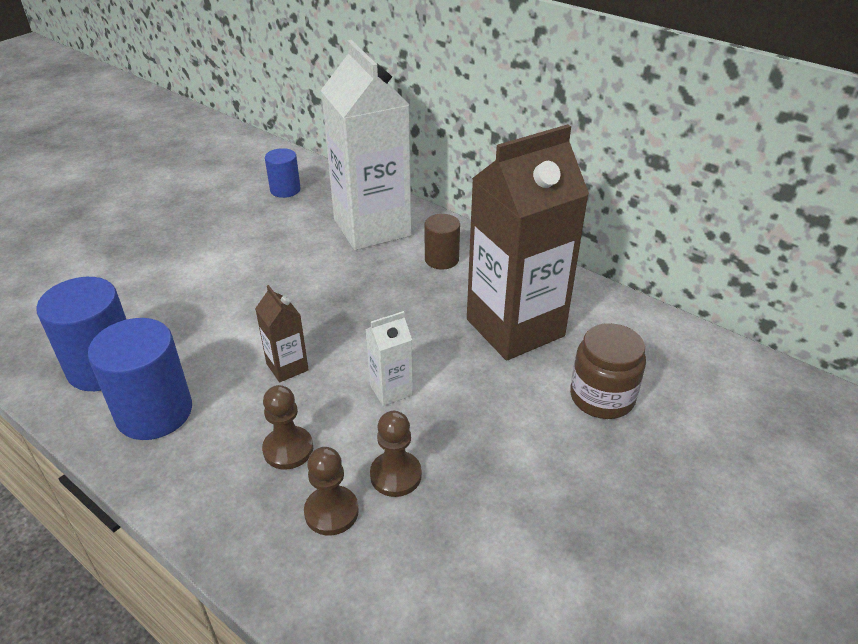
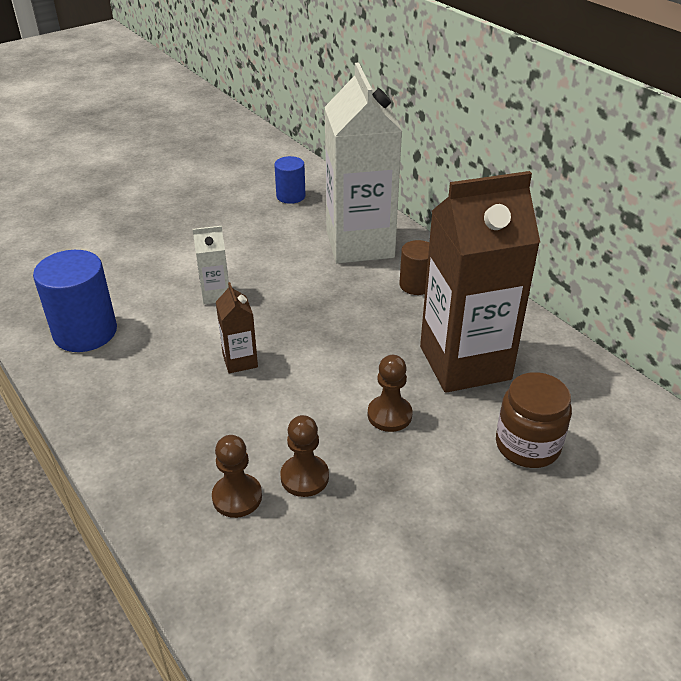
camera: 15 degrees right, 0 degrees up
(154, 412) = (115, 379): blue cylinder -> none
(288, 449) = (217, 434): brown pawn -> brown pawn (389, 415)
(391, 390) = (326, 399): white carton -> white carton (216, 294)

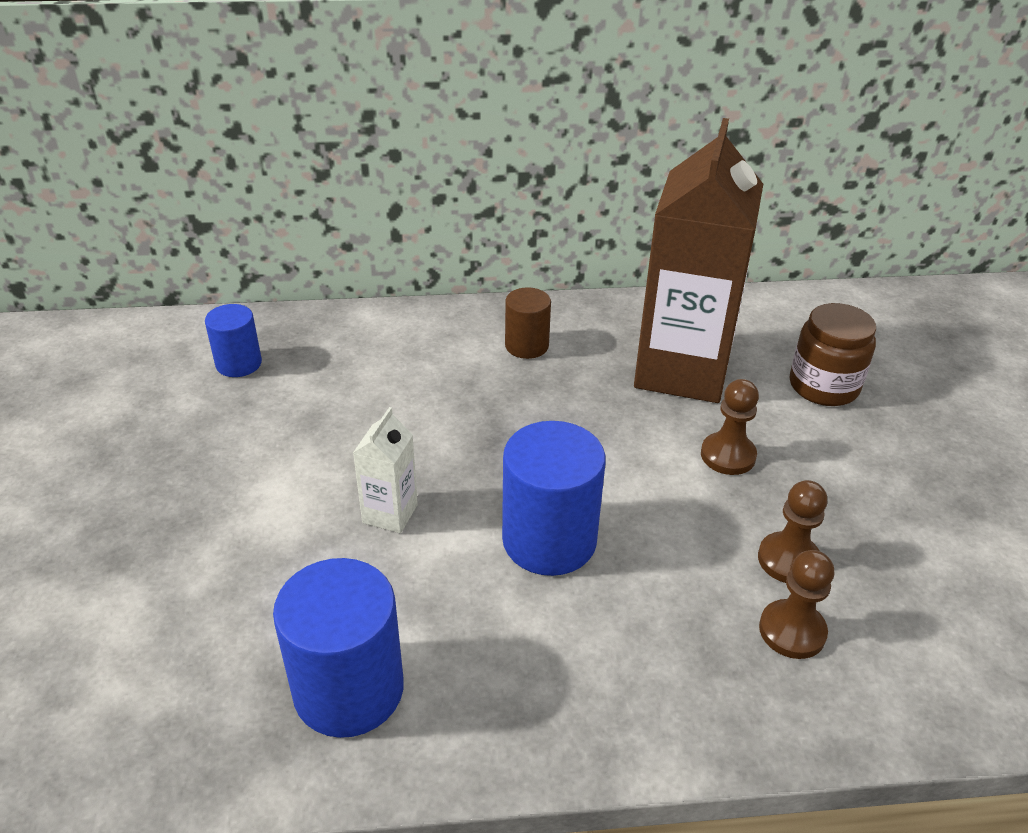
camera: 60 degrees left, 0 degrees up
(240, 361) = (549, 540): brown carton -> blue cylinder
(360, 244) = (408, 352): white carton -> none

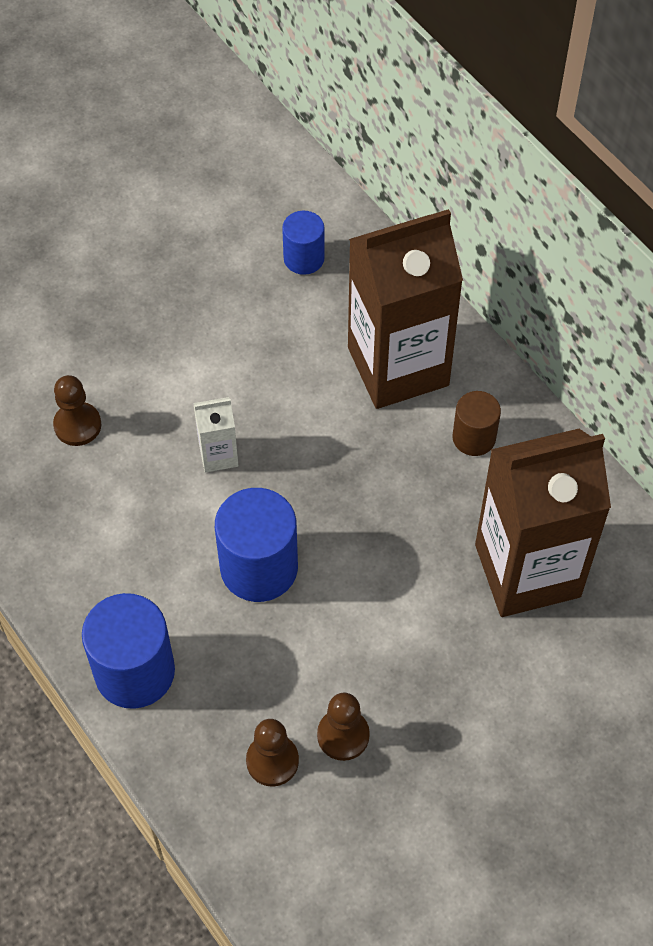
camera: 60 degrees right, 20 degrees up
(349, 689) = (65, 520): blue cylinder -> blue cylinder (134, 671)
(413, 357) = (398, 366): none -> brown carton
(728, 455) = (436, 650): brown pawn -> brown pawn (77, 425)
(823, 386) = (589, 692): brown jar -> none

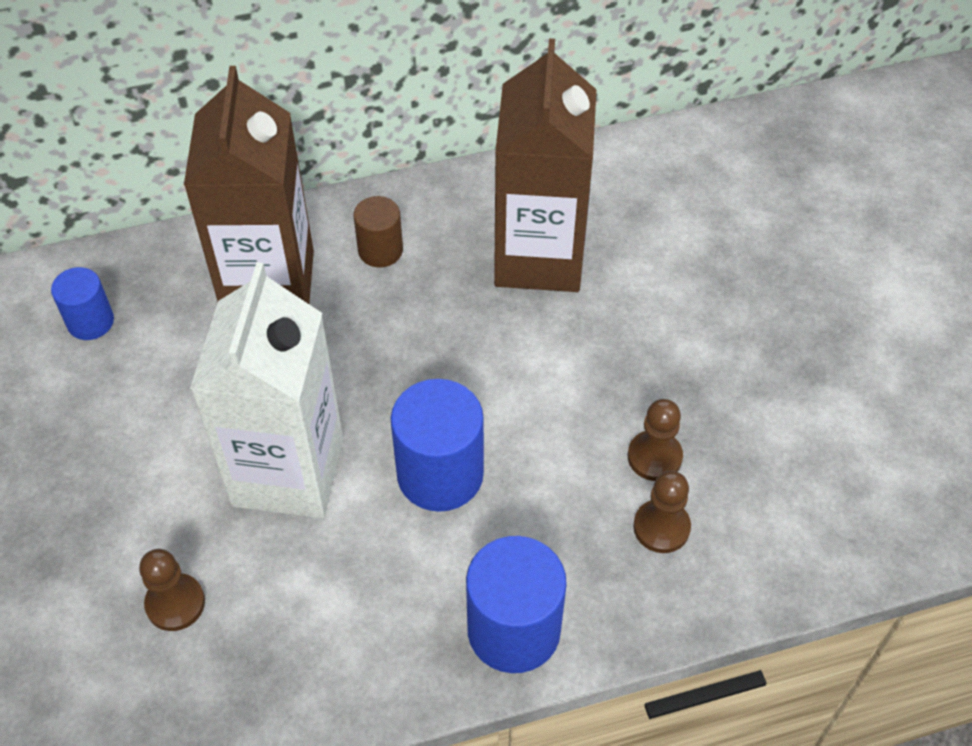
camera: 70 degrees left, 5 degrees down
(218, 455) = (288, 472): white carton -> white carton, size x2.37

